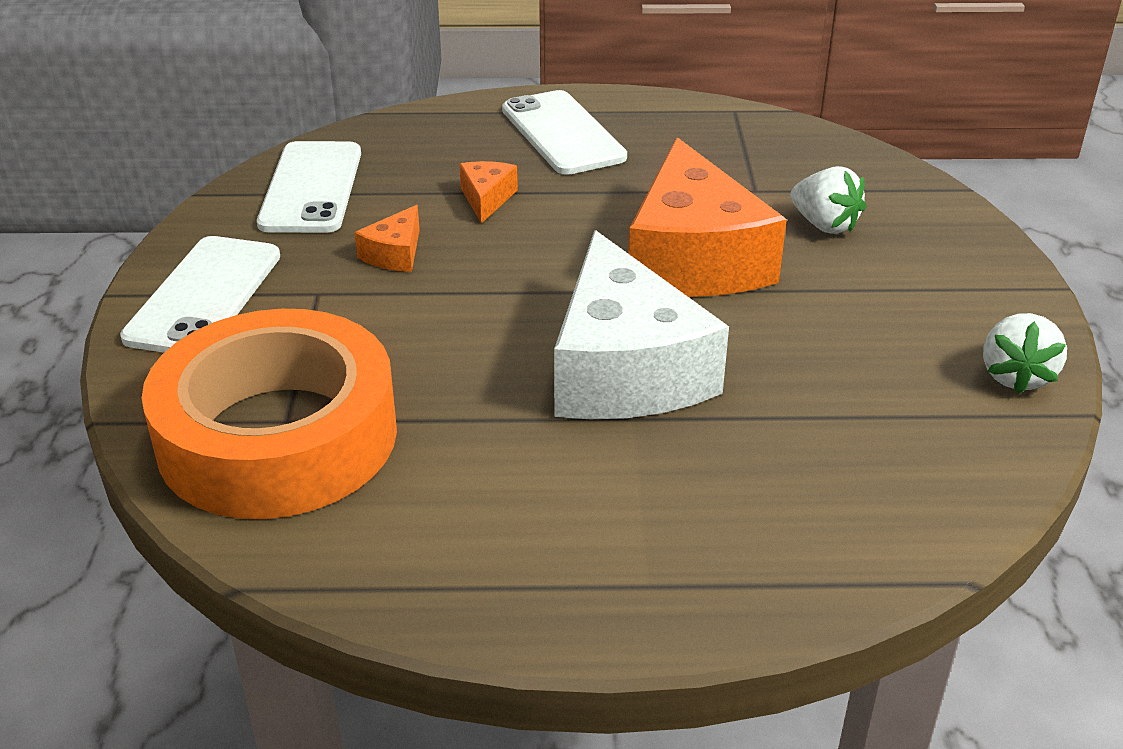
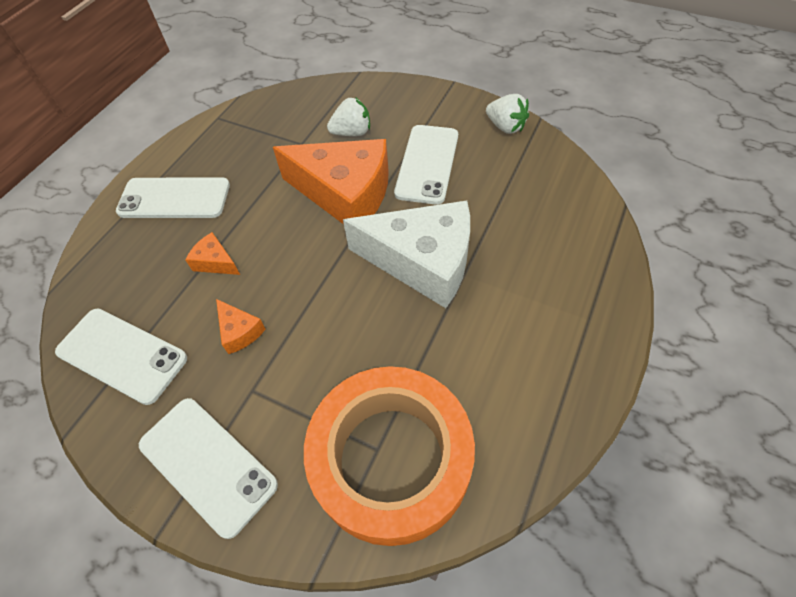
camera: 60 degrees left, 20 degrees up
(832, 316) = (427, 164): none -> white phone

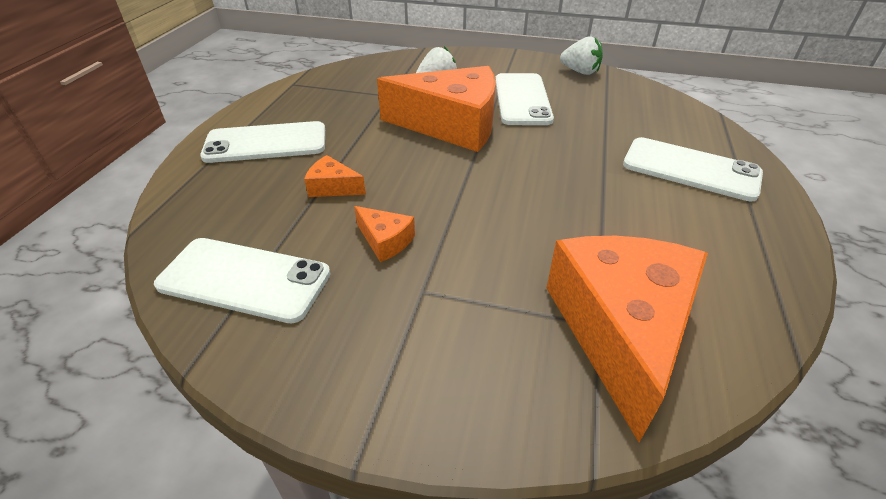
camera: 15 degrees left, 15 degrees down
(207, 464) = (397, 371): white phone -> white phone (690, 169)
(391, 459) = (620, 331): orange tape -> orange cheese
(422, 262) = (558, 165): white cheese -> none

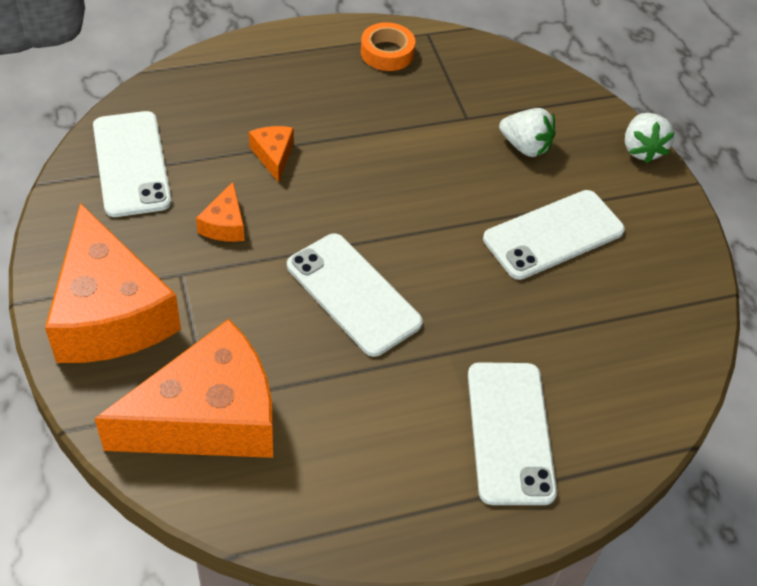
camera: 55 degrees right, 10 degrees up
(266, 143) = (307, 76): white phone -> white phone (353, 294)
(289, 103) = (387, 53): none -> orange tape
(451, 125) = (444, 194): orange cheese -> orange cheese (110, 312)
(580, 72) = (682, 270): white strawberry -> white strawberry (641, 150)

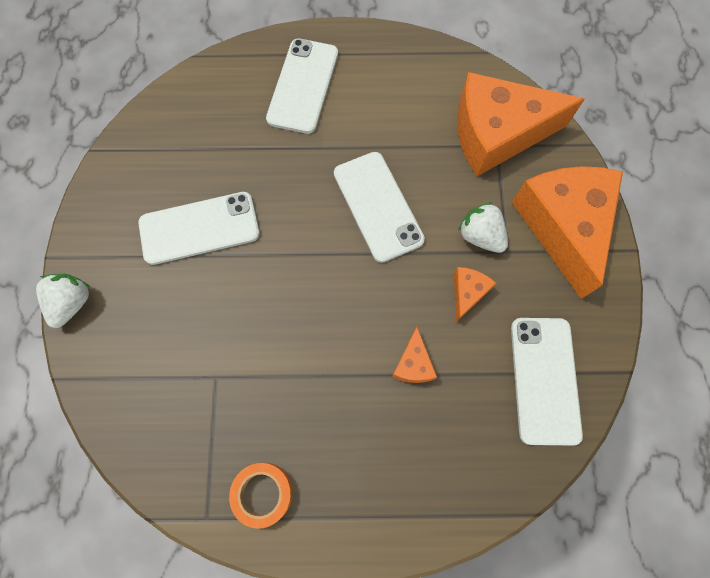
camera: 160 degrees left, 20 degrees up
(525, 147) = (177, 328): white strawberry -> white strawberry (480, 236)

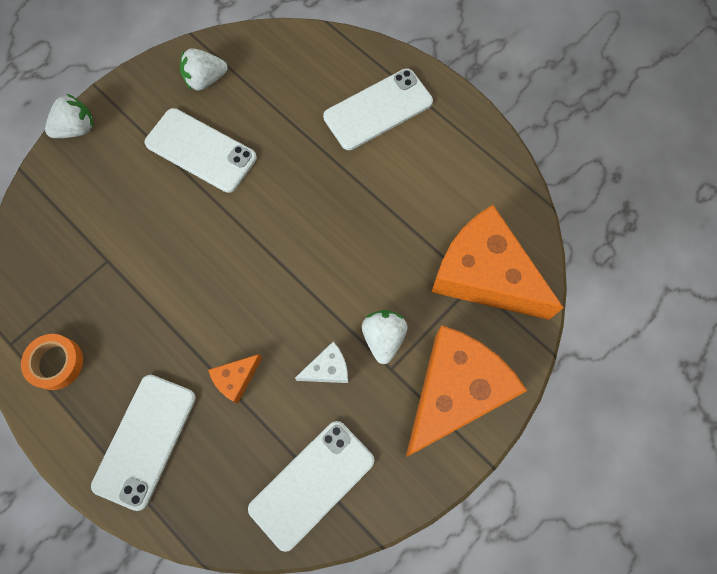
camera: 45 degrees right, 0 degrees up
(143, 174) = (205, 80): none -> white strawberry
(378, 206) = (334, 246): white phone -> white phone (145, 440)
(467, 293) = (327, 369): orange cheese -> white cheese

